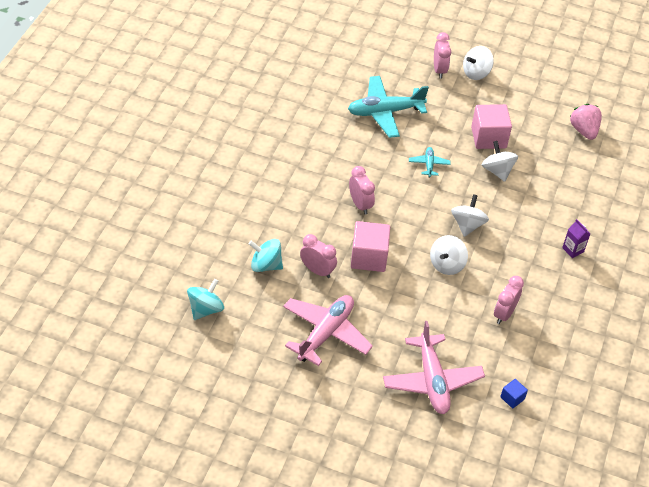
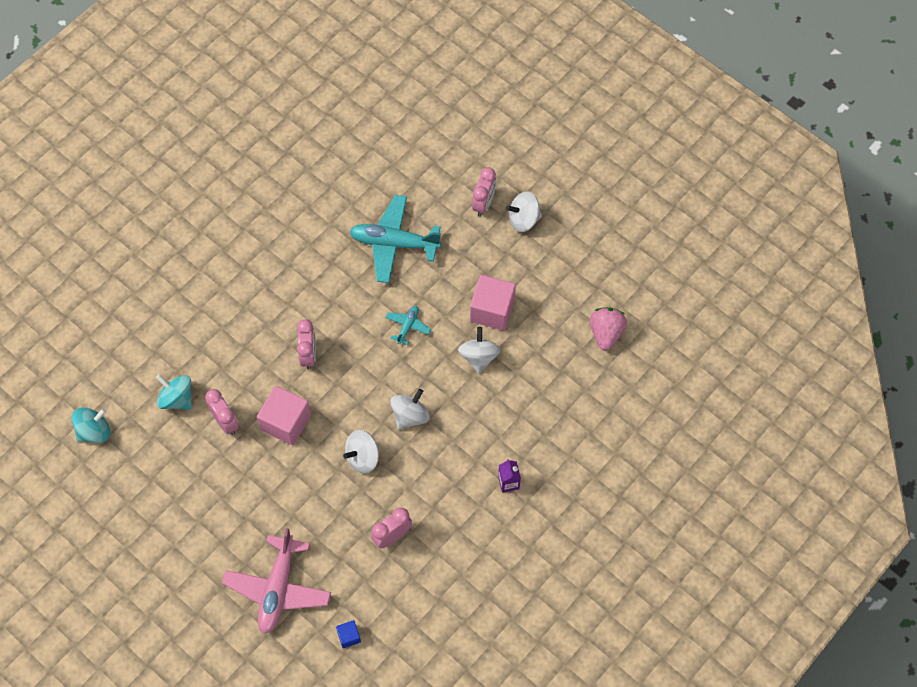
camera: 25 degrees right, 15 degrees up
(326, 333) = (199, 498): pink plane -> none

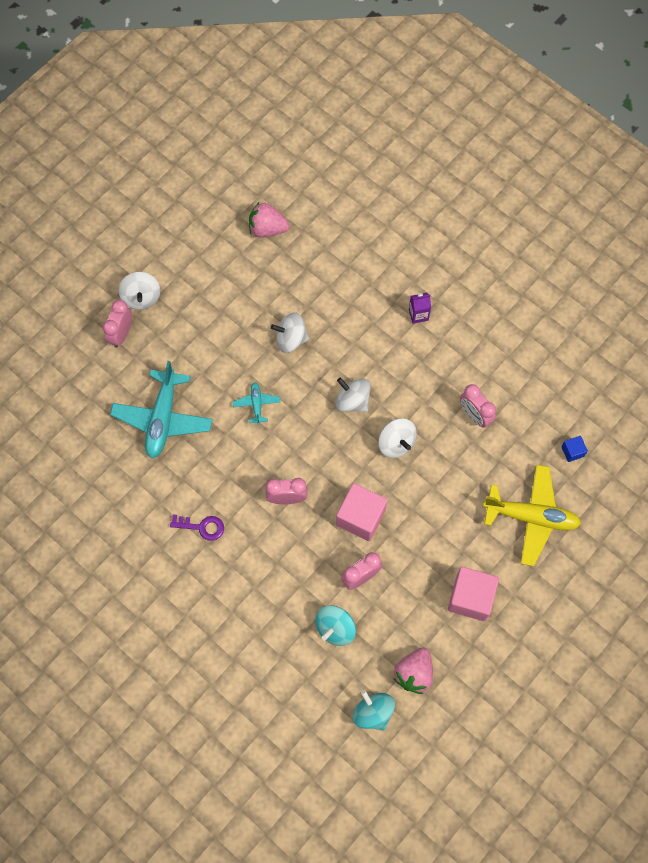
camera: 90 degrees left, 5 degrees up
(128, 469) = (414, 673): none -> pink strawberry
(278, 589) = (531, 517): pink plane -> yellow plane
(283, 280) = (201, 527): none -> purple key
(408, 326) = (256, 404): turquoise plane -> turquoise plane turned 60 degrees clockwise
(483, 204) = (121, 334): pink clock -> pink clock turned 90 degrees counterclockwise
(492, 310) = (241, 327): pink cube -> pink cube (470, 598)

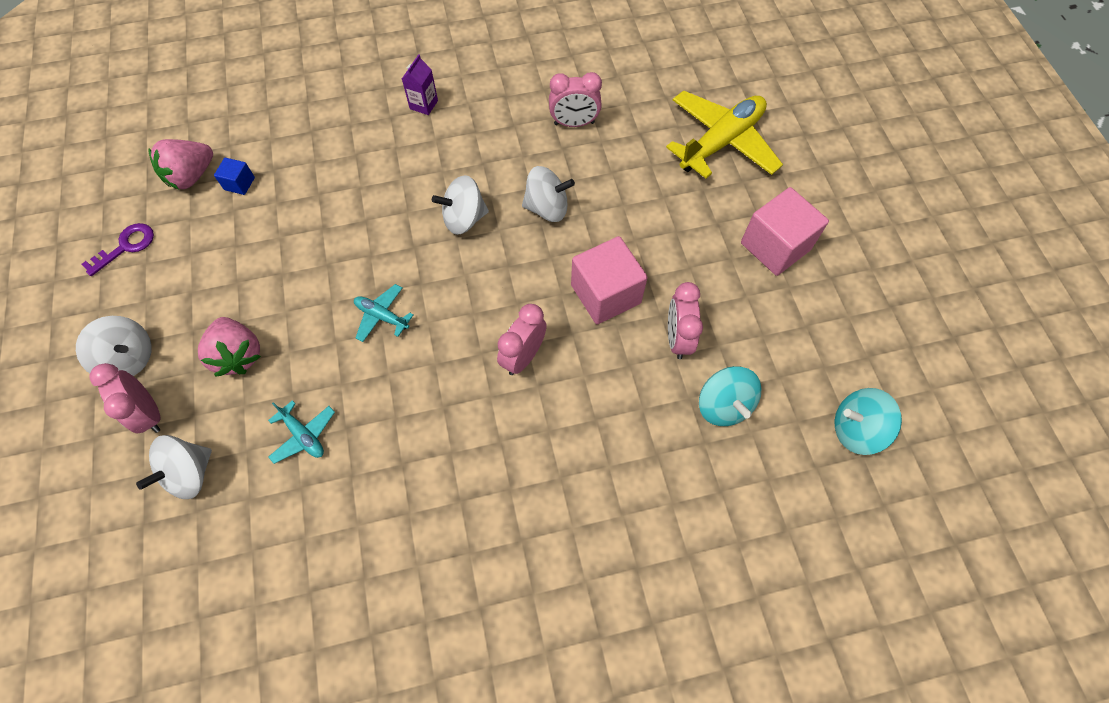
camera: 55 degrees left, 5 degrees down
(162, 419) = (303, 435): turquoise plane -> turquoise plane, size x0.47
(201, 527) = (483, 480): purple key -> purple key (125, 247)
(290, 339) = (338, 233): white spinning top -> white spinning top (190, 474)
(414, 673) = (831, 355): pink strawberry -> pink strawberry (239, 355)
(572, 451) = (677, 71): blue cube -> blue cube (239, 183)

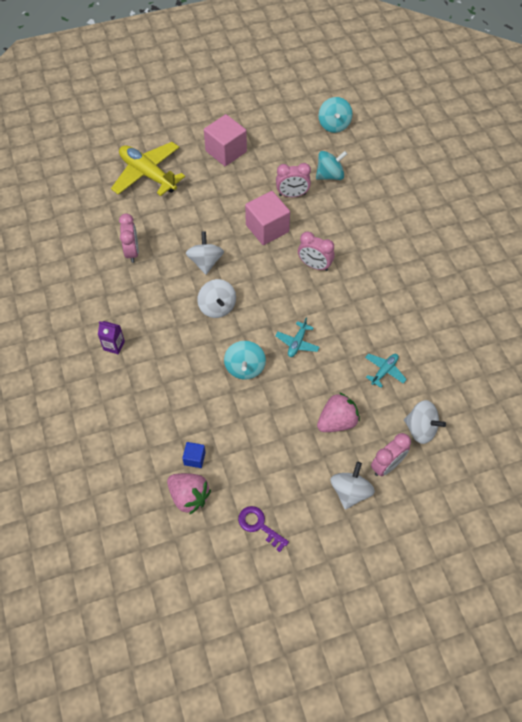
camera: 95 degrees left, 5 degrees down
(356, 246) = (245, 368): none -> turquoise spinning top

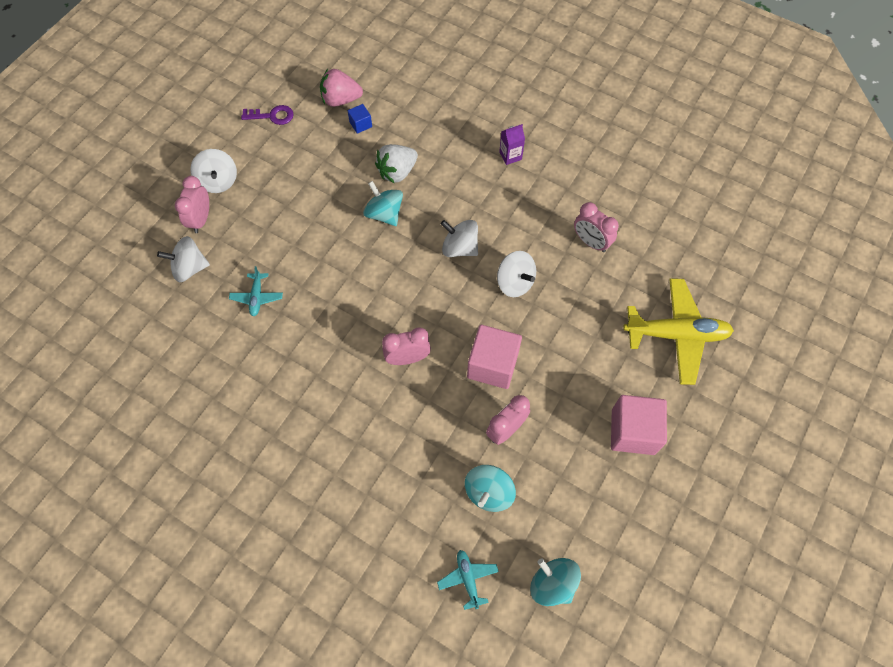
camera: 140 degrees right, 5 degrees up
(205, 394) = (397, 172): none -> white strawberry
(297, 343) = (357, 267): turquoise plane -> turquoise plane (468, 578)
(337, 421) = (268, 225): pink strawberry -> none

